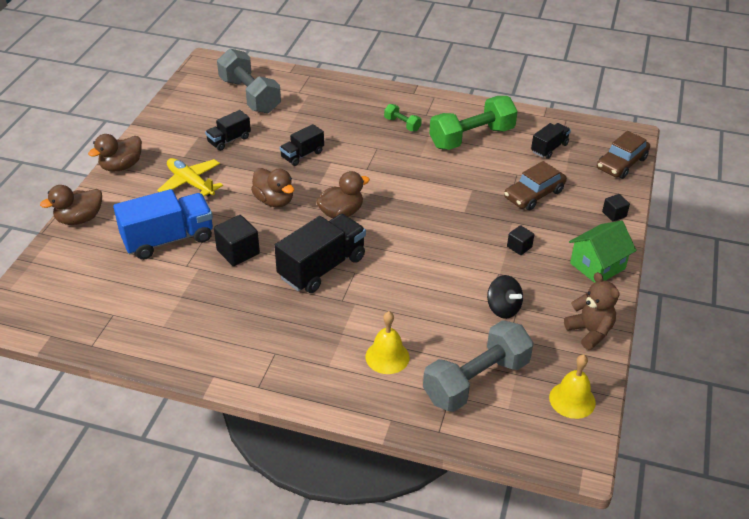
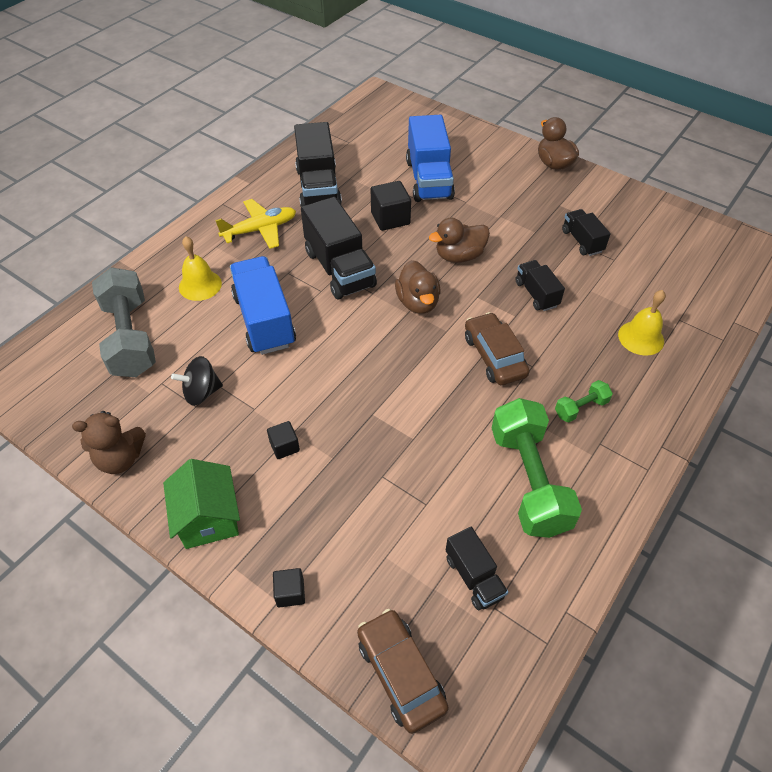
camera: 110 degrees right, 10 degrees up
(79, 219) = (480, 135): brown duck -> none
(190, 183) = (511, 203): yellow plane -> yellow plane (260, 229)
(206, 316) = (318, 188): none -> black truck
(250, 95) = (676, 273): grey dumbbell -> none
(407, 296) = (264, 320): none -> blue truck
(534, 194) = (374, 506): brown car -> brown car (494, 356)
(572, 400) = (55, 402): yellow bell -> yellow bell (641, 338)

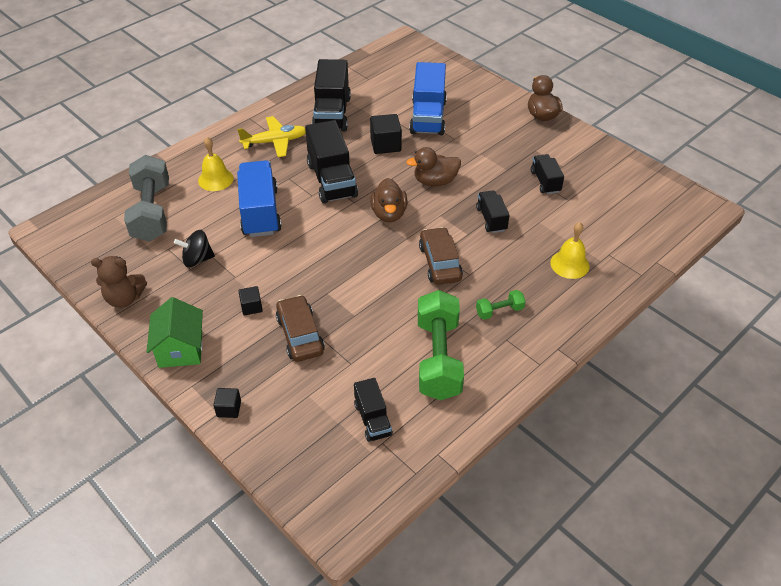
camera: 10 degrees right, 5 degrees down
(401, 673) = (297, 475): brown car -> brown car (300, 335)

